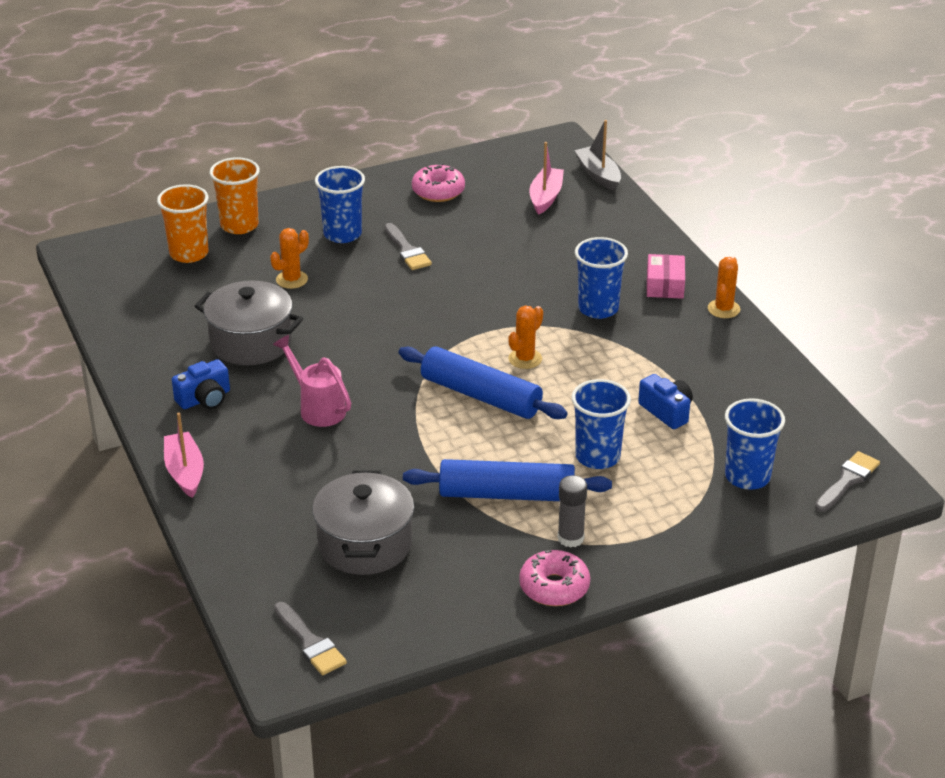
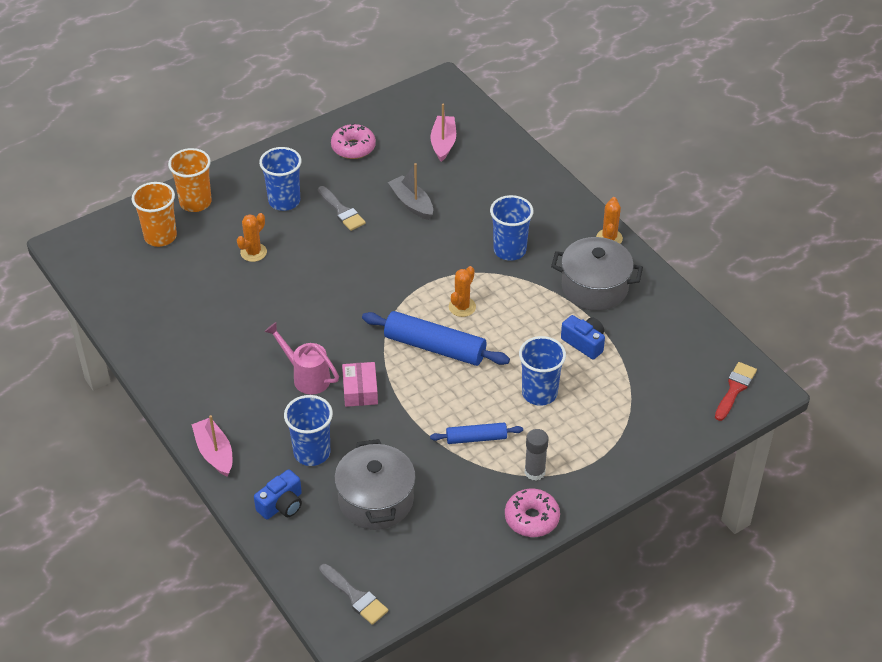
camera: 10 degrees left, 10 degrees up
(204, 399) = (212, 380): blue camera -> blue camera (281, 505)
(251, 342) = (236, 319): grey pot -> grey pot (594, 287)
(507, 494) = (476, 438): blue rolling pin -> blue rolling pin, size x0.56
(598, 175) = (481, 115): grey boat -> grey boat (412, 203)
(665, 285) = (558, 220): pink box -> pink box (360, 390)
(747, 476) = (658, 396): blue cup -> blue cup (312, 452)
(847, 480) = (735, 389): grey brush -> red brush

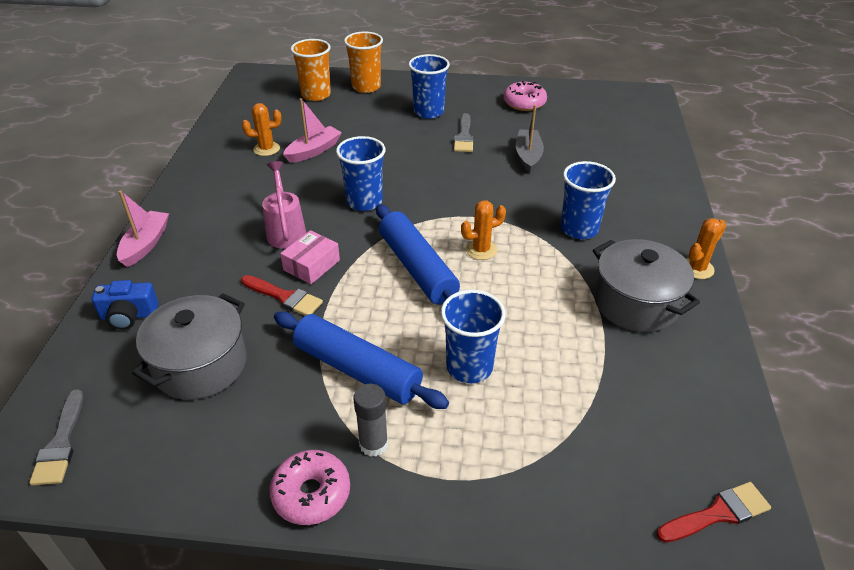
camera: 40 degrees right, 5 degrees down
(253, 252) = (363, 131): orange cactus -> orange cactus (266, 149)
(312, 452) = (209, 289): blue cup -> blue cup (364, 202)
(371, 424) = (284, 297): none -> red brush
(443, 143) = (604, 130): pink boat -> pink boat (314, 151)
(476, 438) = (357, 370): blue rolling pin -> blue rolling pin, size x1.77
(584, 343) = (570, 348): blue camera -> none

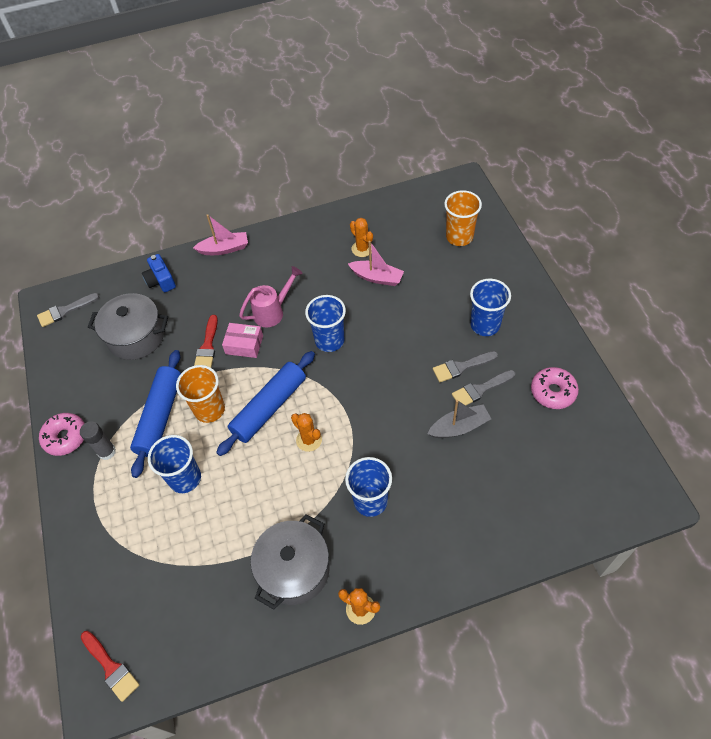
camera: 70 degrees right, 15 degrees up
(366, 87) = (496, 262): orange cup -> orange cup (209, 409)
(496, 134) = (480, 389): none -> grey brush

